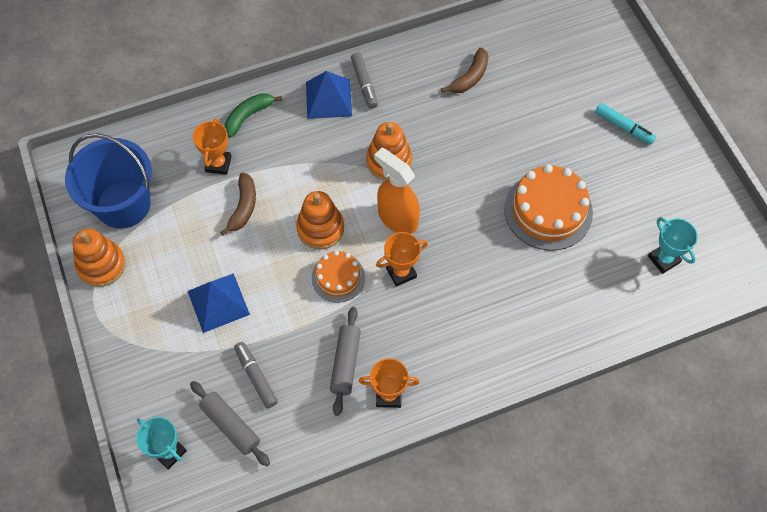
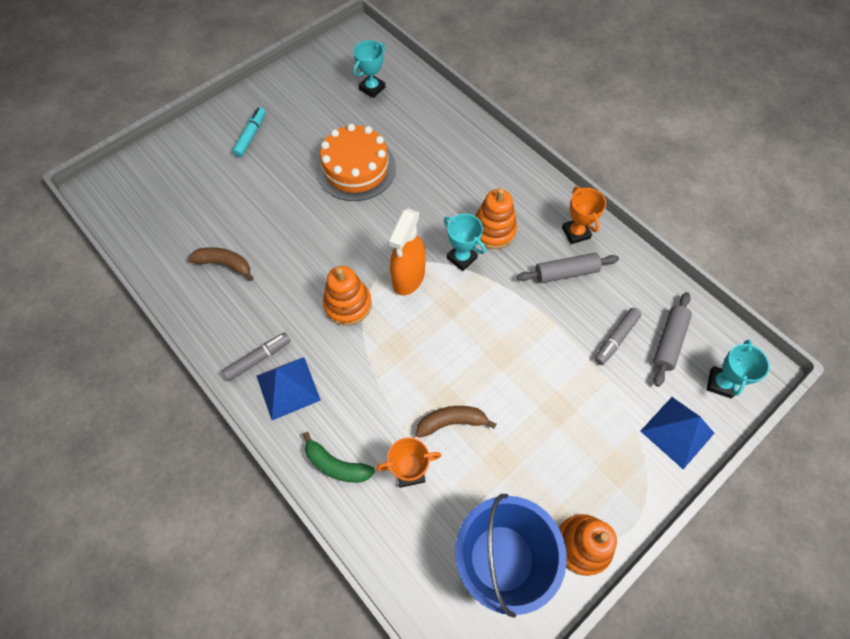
camera: 110 degrees left, 0 degrees up
(218, 302) = (564, 402): blue pyramid -> blue pyramid (677, 432)
(320, 228) = (446, 339): orange stacking toy -> orange stacking toy (493, 230)
(338, 277) = (489, 306): orange cake -> none
(401, 272) = (462, 258): orange trophy -> turquoise trophy

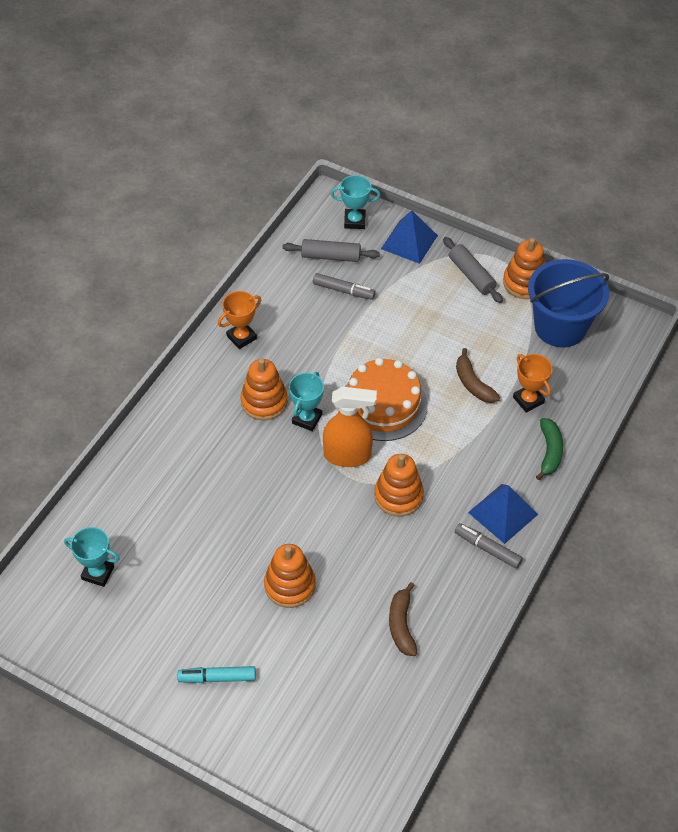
camera: 110 degrees left, 10 degrees down
(301, 199) = (290, 585): none -> orange stacking toy
(356, 168) = (228, 547): orange cake -> orange cake (383, 404)
(566, 273) = (290, 336): grey rolling pin -> grey rolling pin (471, 275)

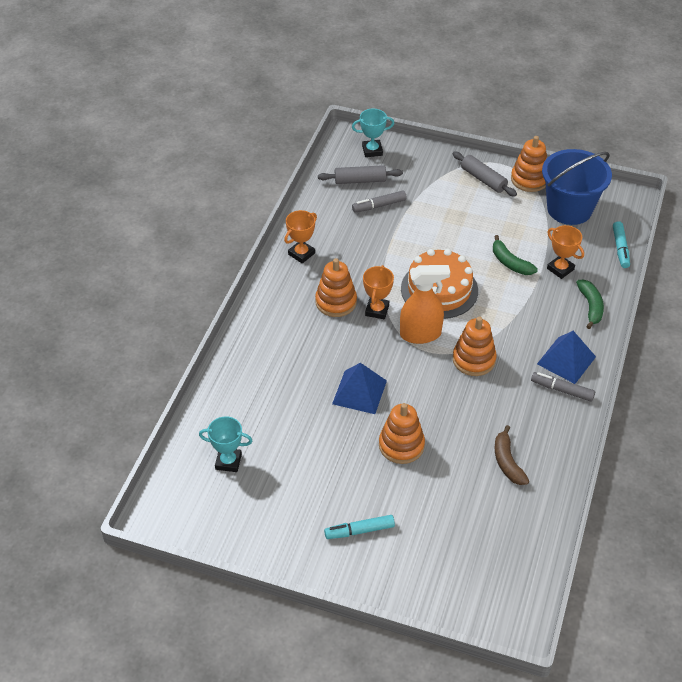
camera: 10 degrees left, 5 degrees down
(307, 419) = (377, 310): turquoise trophy -> orange trophy
(343, 291) = (379, 205): grey marker -> grey marker turned 150 degrees clockwise
(409, 242) = (423, 160): blue pyramid -> blue pyramid (359, 392)
(473, 384) = (510, 263): brown banana -> green banana
(605, 385) = (620, 248): none -> turquoise marker

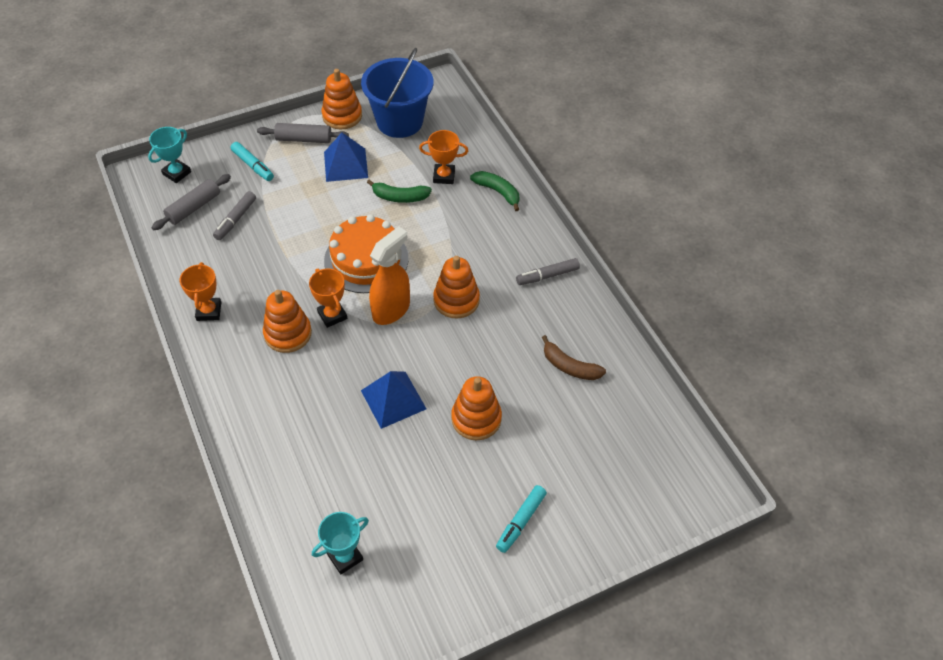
camera: 45 degrees left, 5 degrees up
(566, 360) = (525, 249): blue pyramid -> blue pyramid (346, 164)
(620, 248) = (471, 129): turquoise marker -> turquoise marker (253, 165)

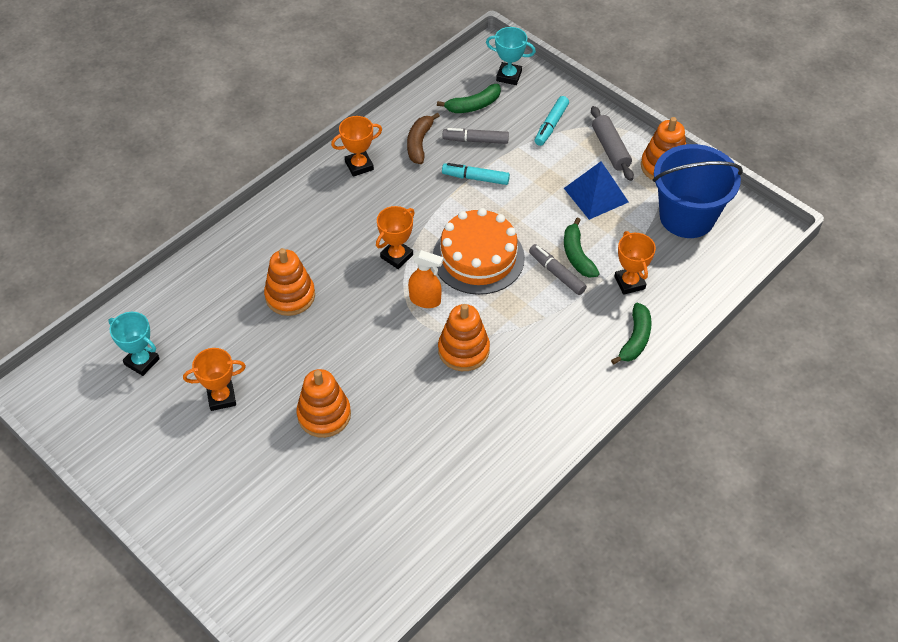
camera: 70 degrees right, 0 degrees up
(194, 208) = (473, 105): grey rolling pin -> green banana
(288, 333) = (360, 231): orange stacking toy -> orange stacking toy (290, 296)
(391, 310) = (425, 300): orange spray bottle -> orange spray bottle, size x0.66
(393, 399) = (319, 339): blue pyramid -> none
(421, 496) = (221, 397): none -> orange trophy
(520, 521) = (221, 489): turquoise marker -> turquoise marker (475, 178)
(547, 276) = (538, 422): grey marker -> grey marker (556, 273)
(569, 366) = (423, 479): brown banana -> brown banana (419, 143)

